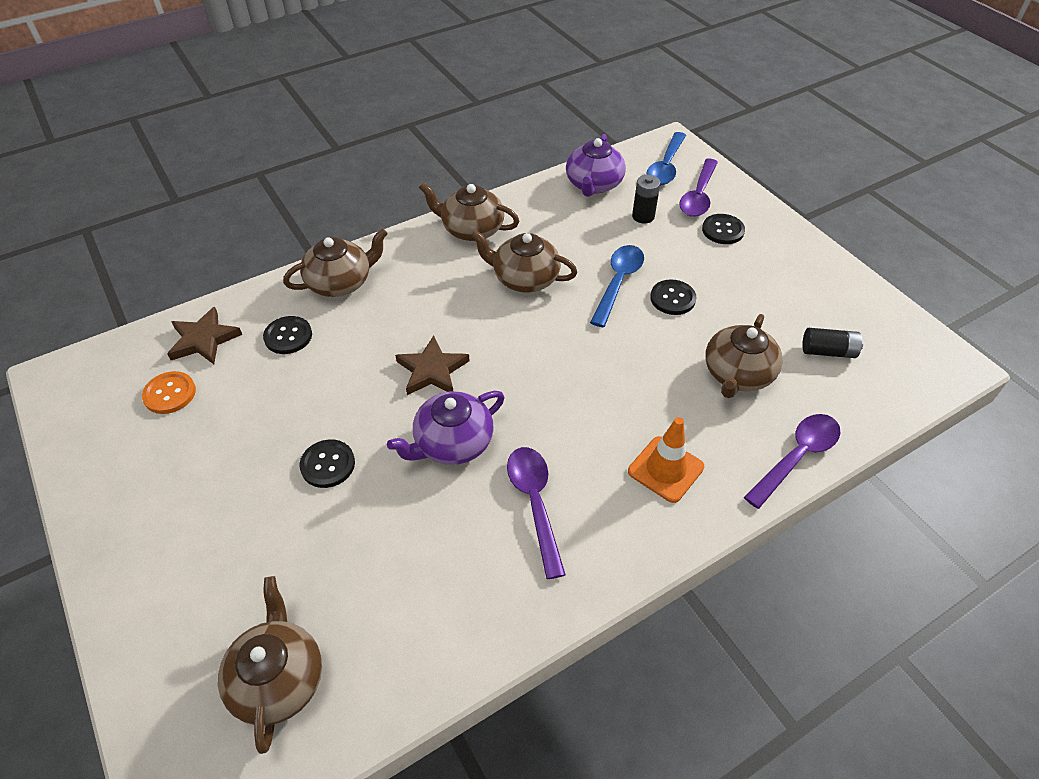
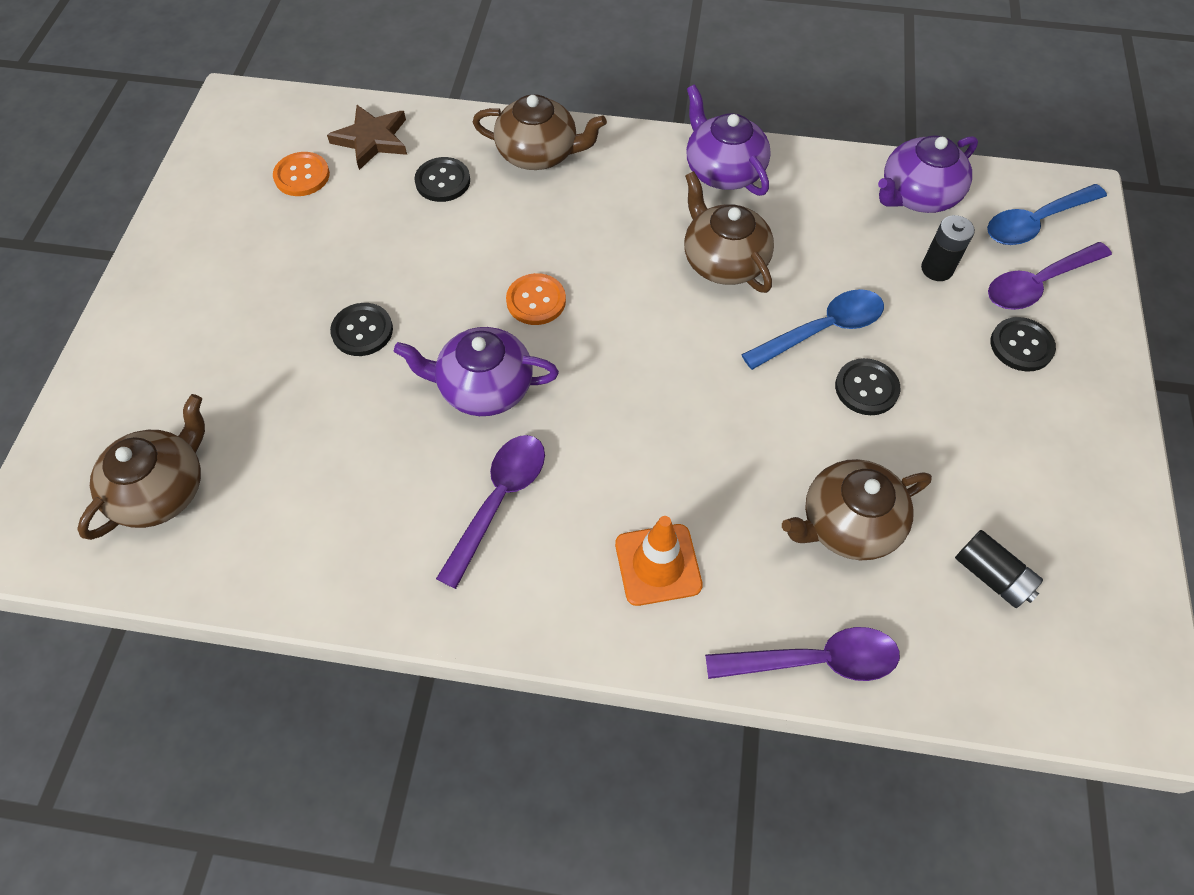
camera: 40 degrees right, 10 degrees up
(432, 370) = (536, 301): brown star -> orange button
(471, 229) = (723, 170): brown teapot -> purple teapot

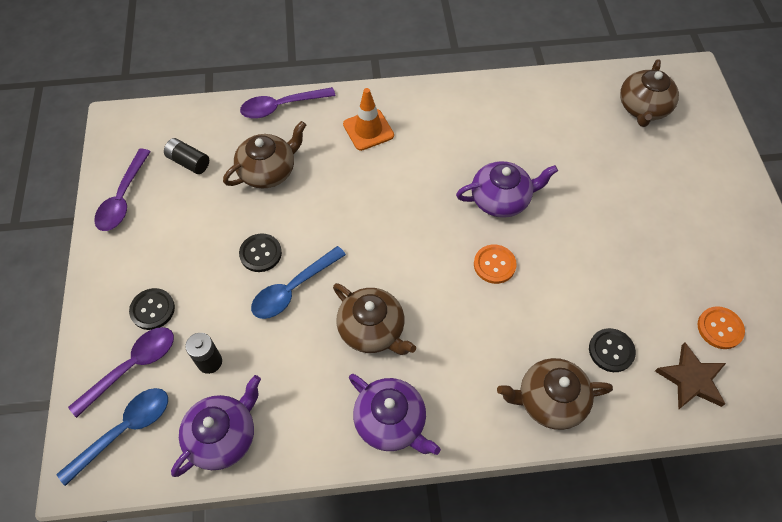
camera: 165 degrees right, 0 degrees up
(362, 331) = (595, 217): black button -> none
(498, 502) = (463, 140): purple spoon -> purple spoon (123, 198)

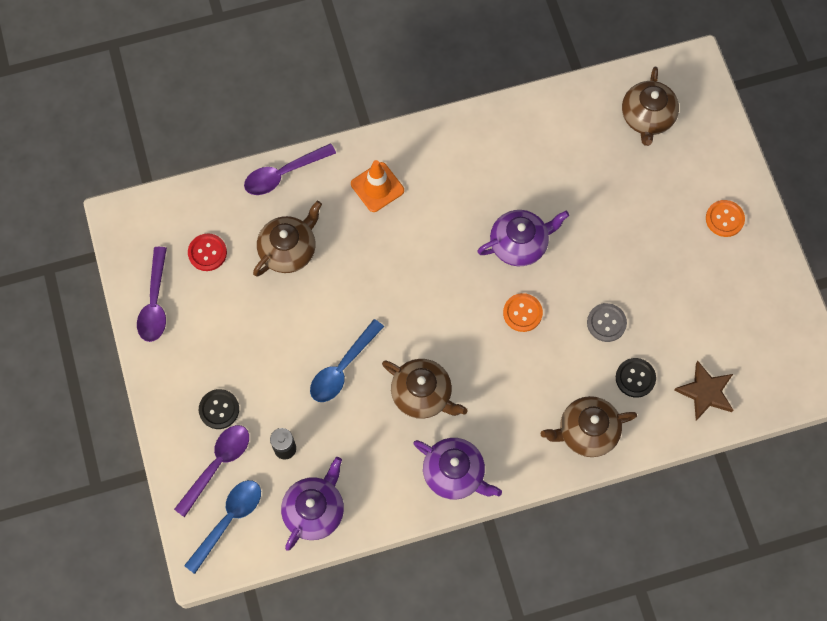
camera: 10 degrees left, 10 degrees up
(189, 162) = (207, 253): black battery -> red button
(260, 253) = (303, 338): black button -> none
(584, 288) = (606, 323): none -> grey button
(720, 328) = (728, 341): orange button -> orange button (724, 219)

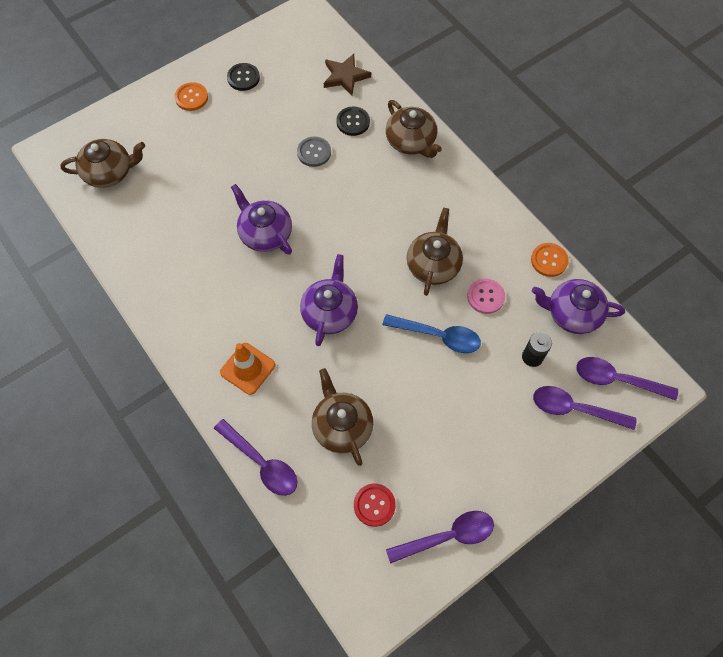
camera: 110 degrees left, 5 degrees down
(219, 409) = (524, 428): black button -> black button (243, 78)
(228, 520) = (617, 380): blue spoon -> purple spoon
(288, 250) = (342, 426): brown teapot -> brown teapot turned 45 degrees clockwise
(366, 431) = (485, 297): none -> pink button
(454, 473) = (488, 220): purple teapot -> purple teapot (330, 312)
(522, 313) = (329, 213): orange button -> orange button (549, 260)

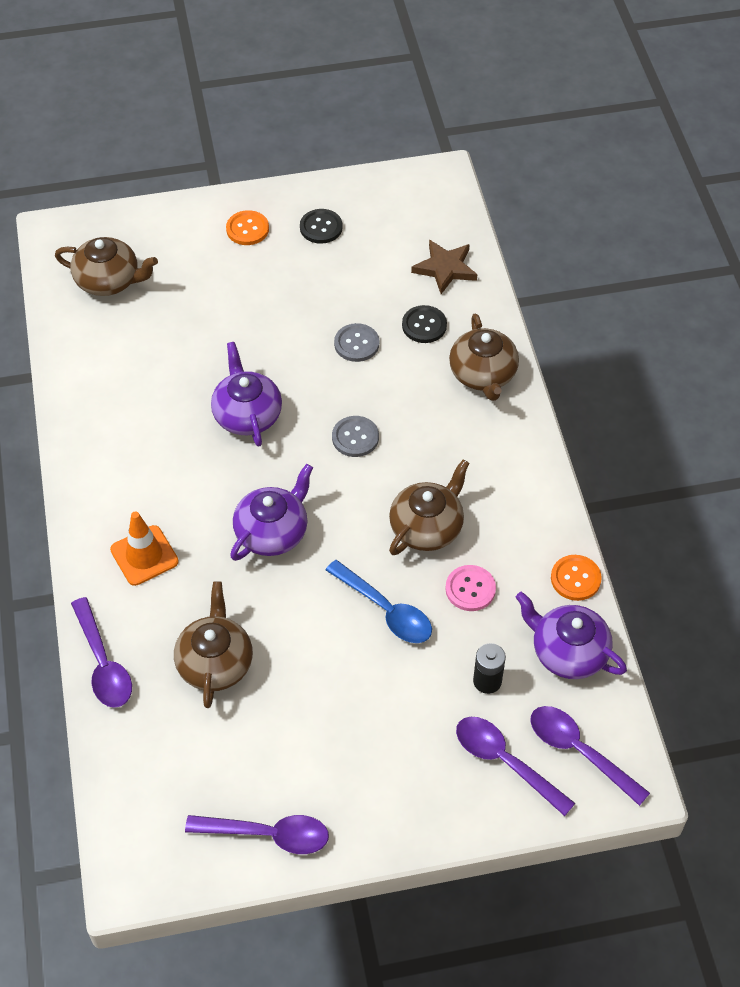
camera: 25 degrees right, 10 degrees down
(350, 220) = (355, 437): none -> grey button
(374, 505) = (203, 763): red button -> none

